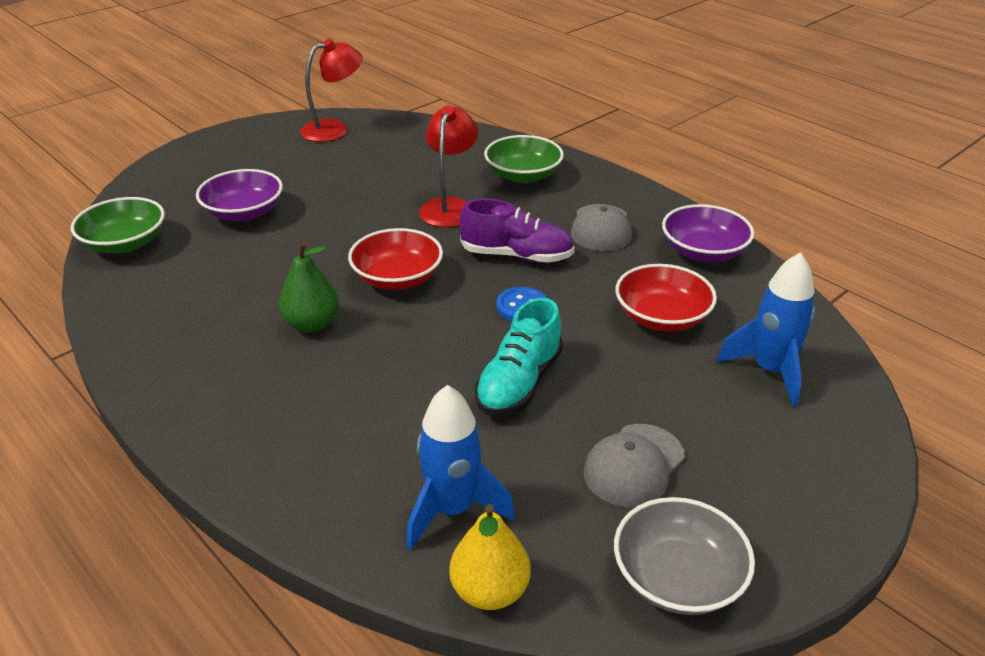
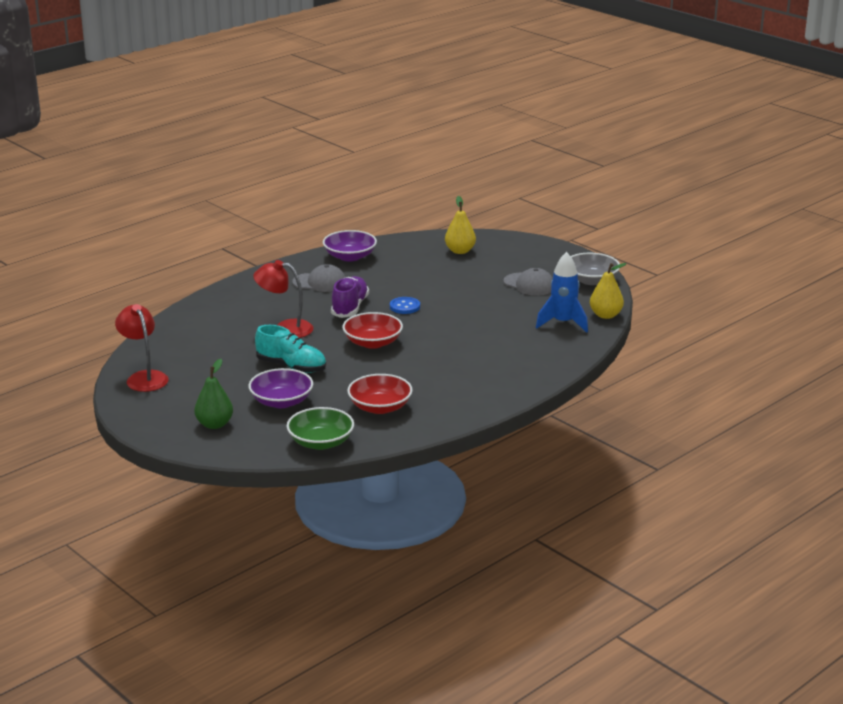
camera: 90 degrees left, 10 degrees down
(312, 324) = (421, 365): green pear -> green pear (214, 424)
(519, 383) = (473, 308): turquoise shoe -> turquoise shoe (291, 366)
(523, 175) = (244, 304): green bowl -> none
(662, 317) = (415, 272): red bowl -> red bowl (380, 407)
(770, 371) = (460, 251): blue rocket -> yellow pear

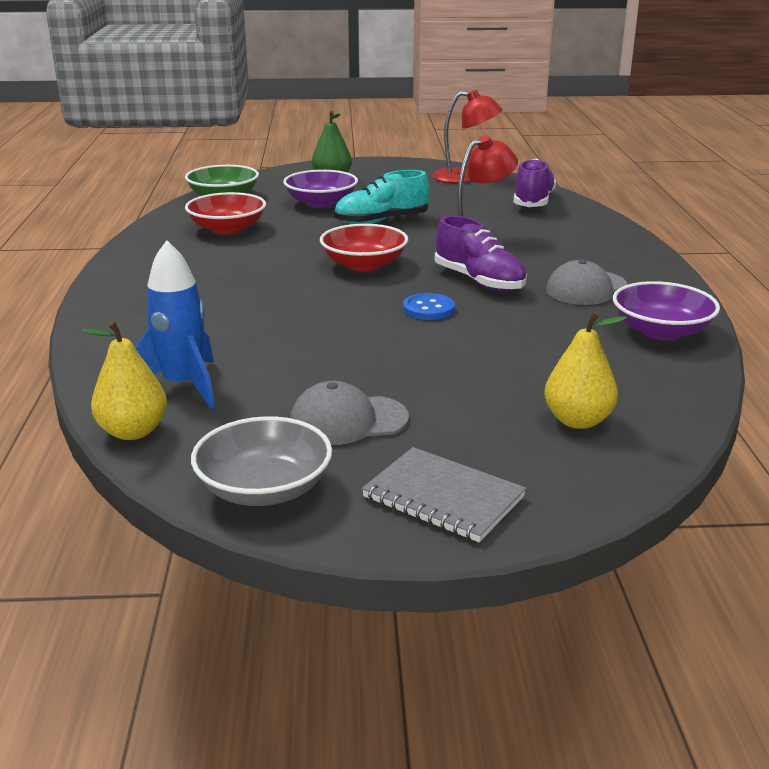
camera: 130 degrees right, 0 degrees up
(179, 336) = (533, 202): none -> purple shoe
(545, 255) = (443, 497): none -> grey notebook

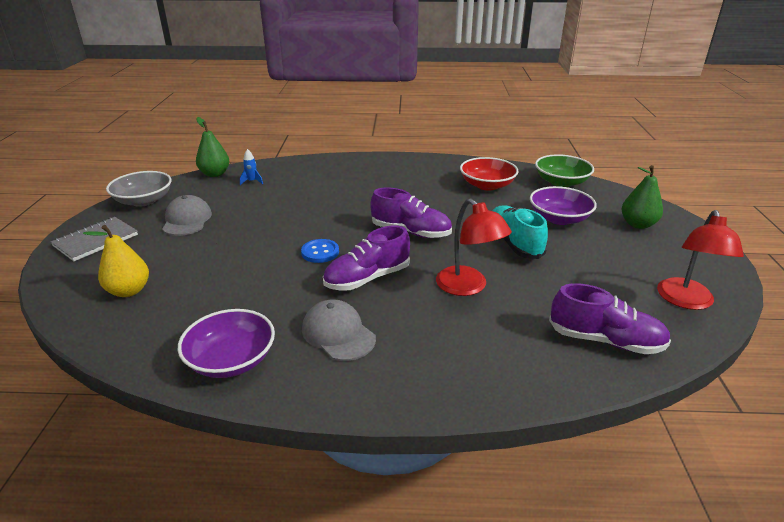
camera: 95 degrees right, 5 degrees up
(133, 431) = (215, 174): yellow pear -> green pear
(183, 386) = (252, 181): blue rocket -> blue rocket, size x0.46
(364, 264) = (411, 232): red bowl -> purple shoe

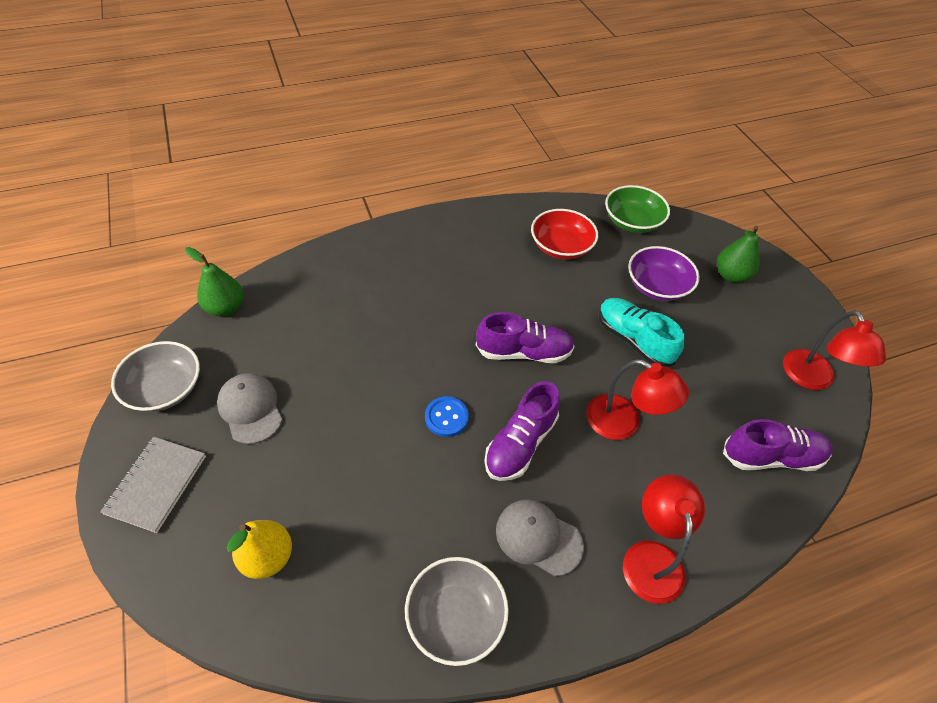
camera: 25 degrees left, 20 degrees up
(231, 360) = (456, 617): purple bowl -> grey bowl
(252, 181) = (285, 310): blue rocket -> none
(432, 373) = (651, 557): none -> red lamp

